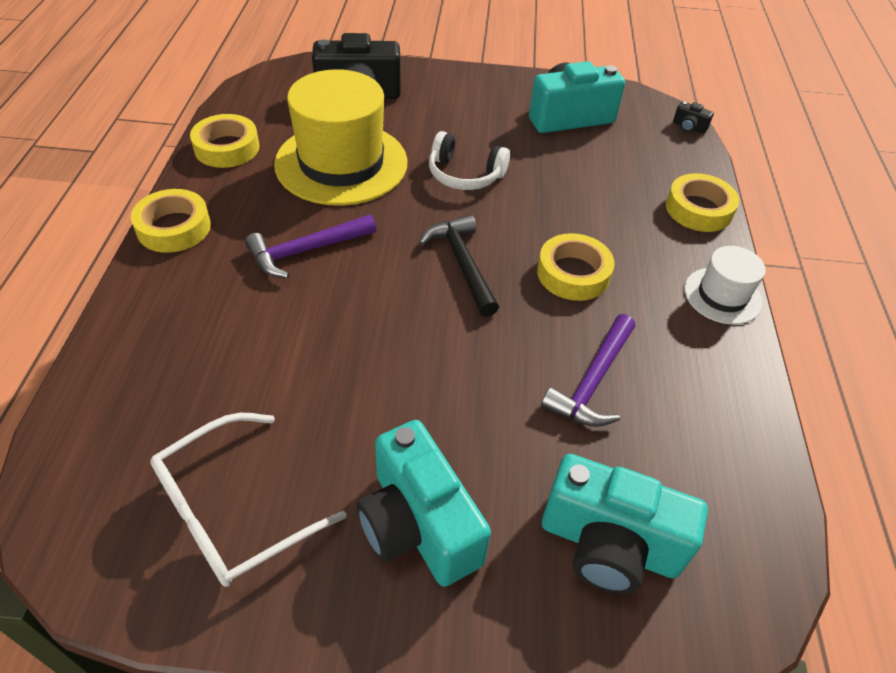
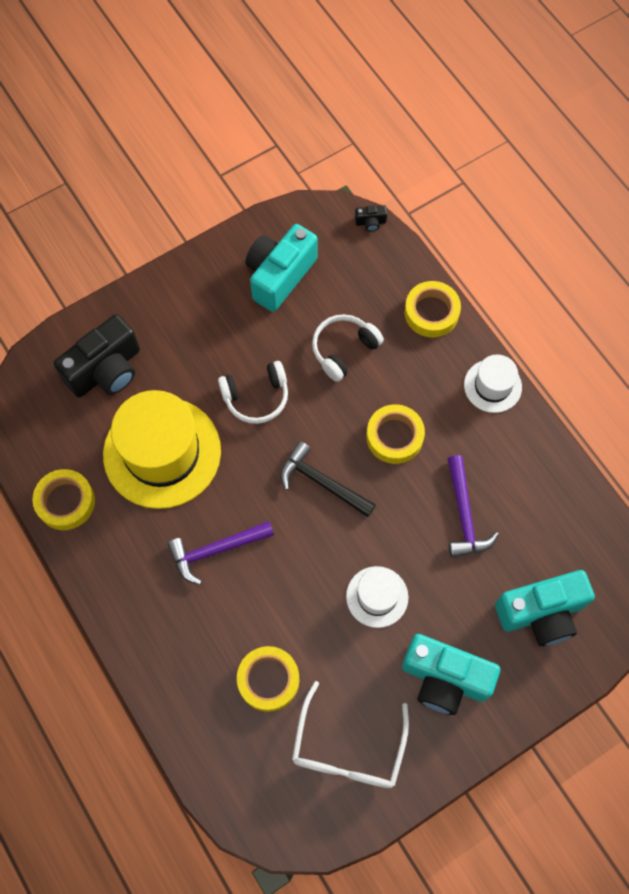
camera: 35 degrees left, 20 degrees up
(174, 227) = (110, 601): yellow tape -> yellow tape (268, 680)
(306, 251) = (216, 550): purple hammer -> purple hammer turned 45 degrees clockwise
(421, 389) = (377, 596): none -> white hat
(582, 188) = (344, 350): none -> white headphones

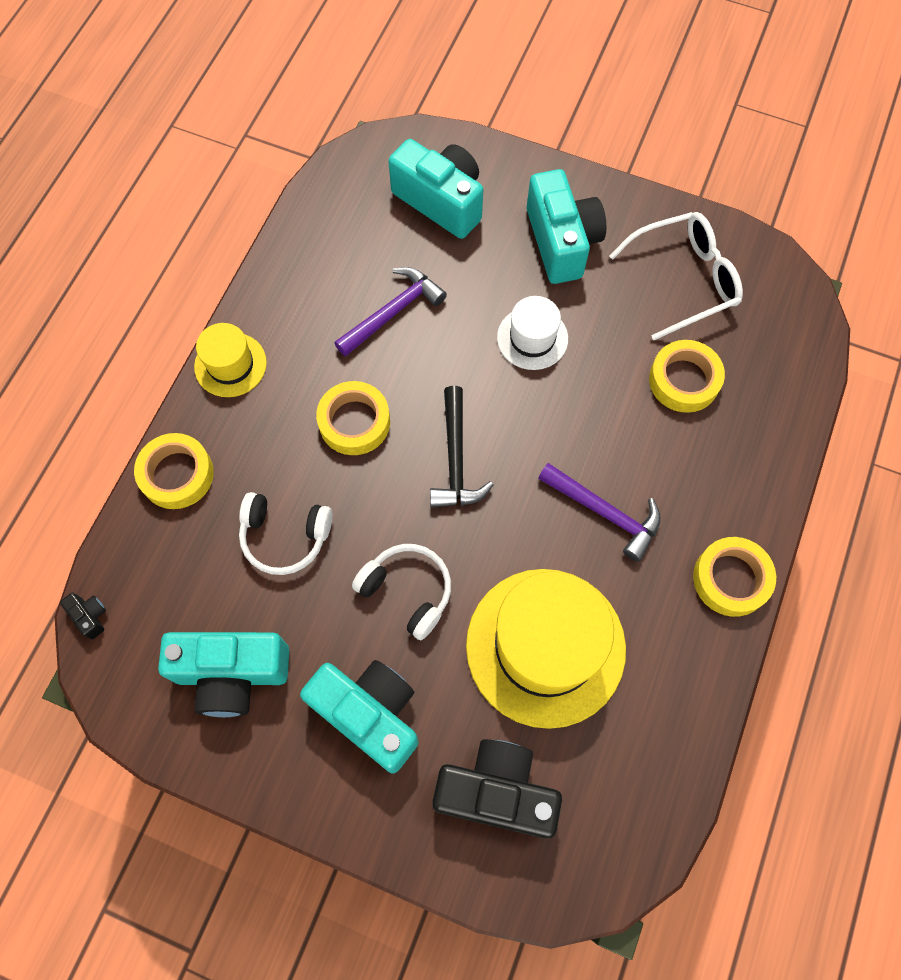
camera: 125 degrees left, 0 degrees up
(65, 502) = (679, 710): yellow tape -> yellow tape (731, 579)
(200, 332) = (369, 714): none -> turquoise camera
(492, 386) = (230, 365): white hat -> yellow hat

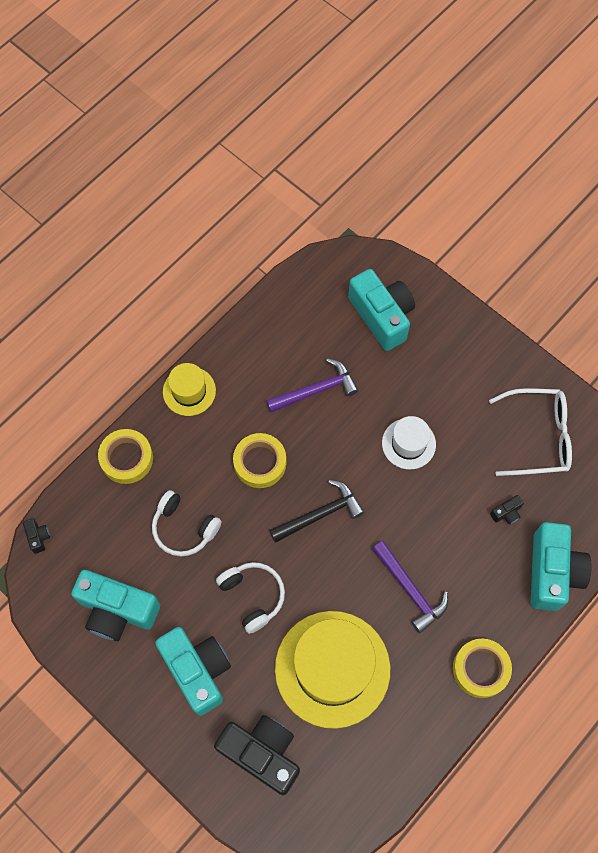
camera: 20 degrees right, 0 degrees up
(455, 459) = (320, 514): black hammer -> black hammer turned 135 degrees counterclockwise
(561, 242) = (458, 377): turquoise camera -> turquoise camera (552, 572)
(684, 380) = (506, 513): yellow tape -> black camera

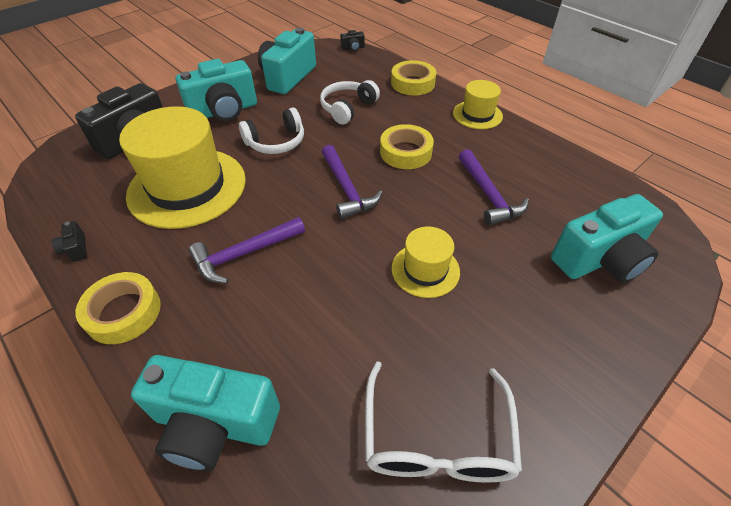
camera: 95 degrees right, 20 degrees down
(320, 514) = (346, 189): black hammer -> purple hammer
(408, 443) = (425, 270): white hat -> yellow hat
(506, 513) = (317, 371): black camera -> black camera (76, 249)

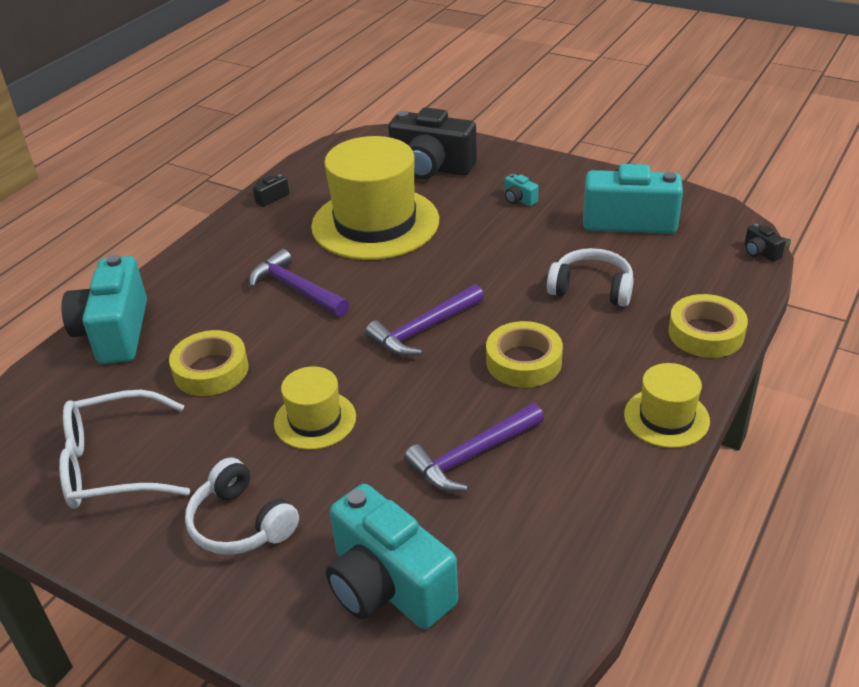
camera: 75 degrees right, 10 degrees down
(123, 312) = (210, 249): yellow tape -> yellow tape (211, 370)
(224, 111) = (519, 199): turquoise camera -> turquoise camera, size x0.40
(276, 142) = (482, 254): white headphones -> white headphones (241, 523)

